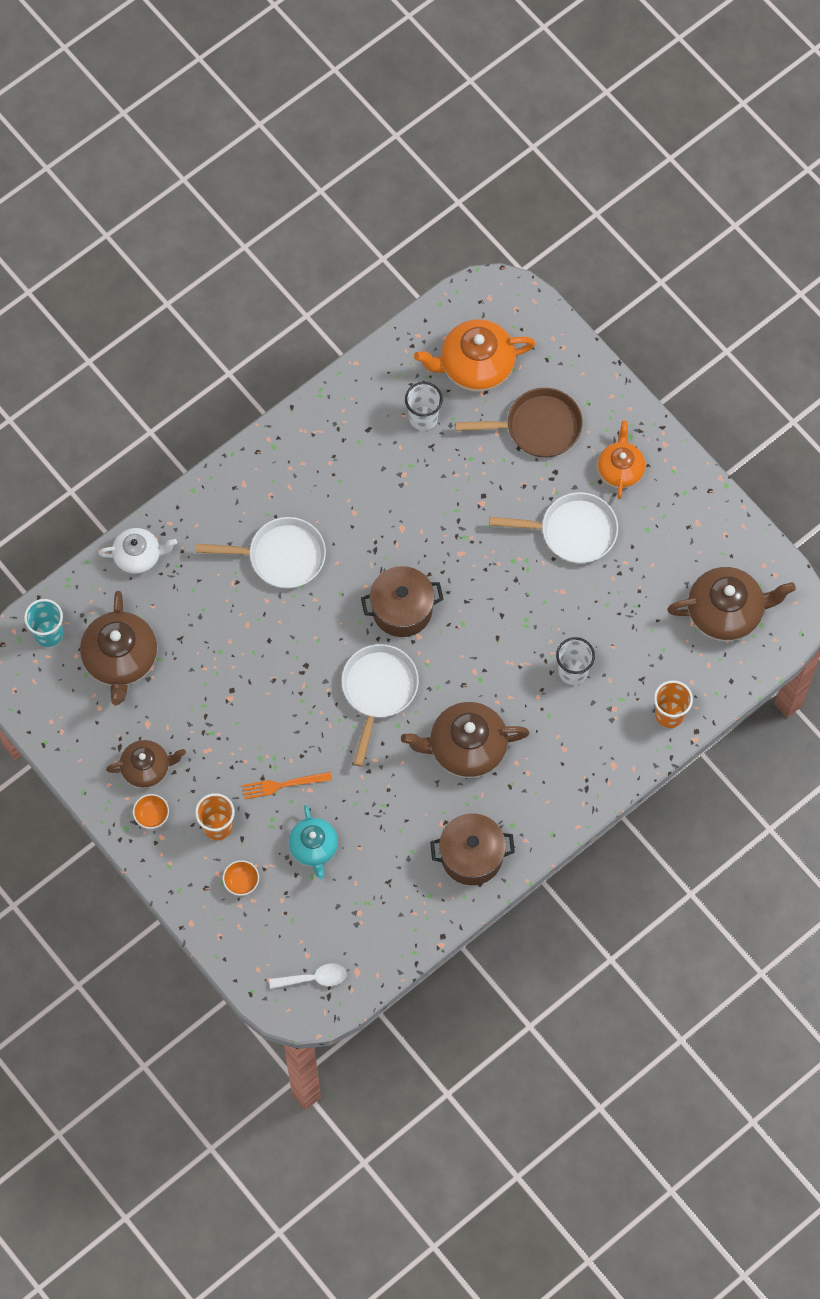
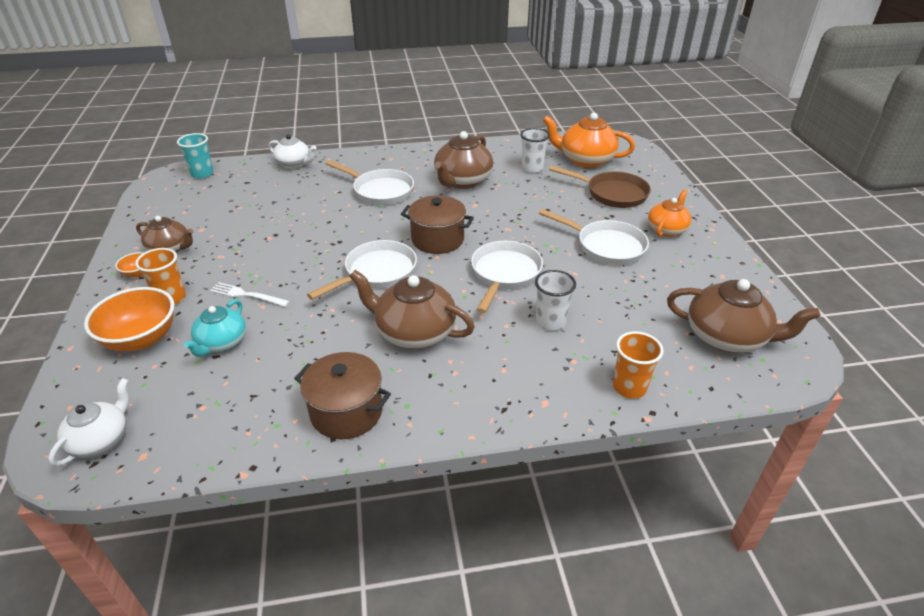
camera: 30 degrees right, 30 degrees down
(120, 659) = (226, 197): brown teapot -> brown teapot (462, 181)
(241, 882) = (141, 339): orange bowl -> orange bowl, size x2.17
(283, 785) = (247, 295): orange fork -> white fork
(314, 978) = (101, 440): white spoon -> white teapot
(498, 628) = (504, 274): none -> white pan

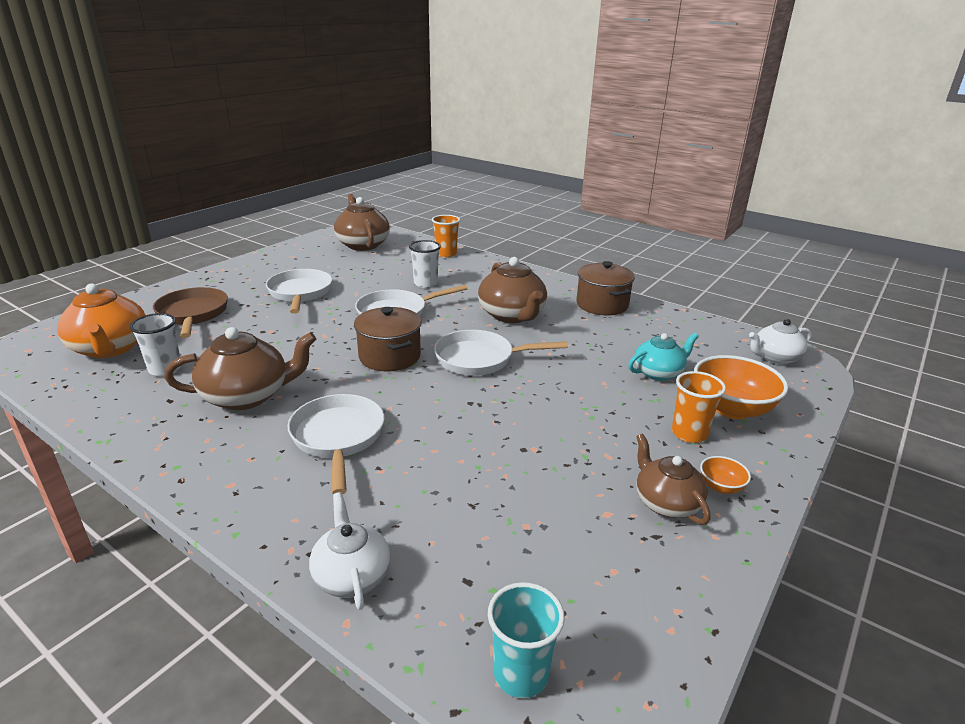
camera: 135 degrees left, 10 degrees down
(247, 295) = (610, 398): white fork -> none
(667, 229) = (242, 281): orange teapot -> none

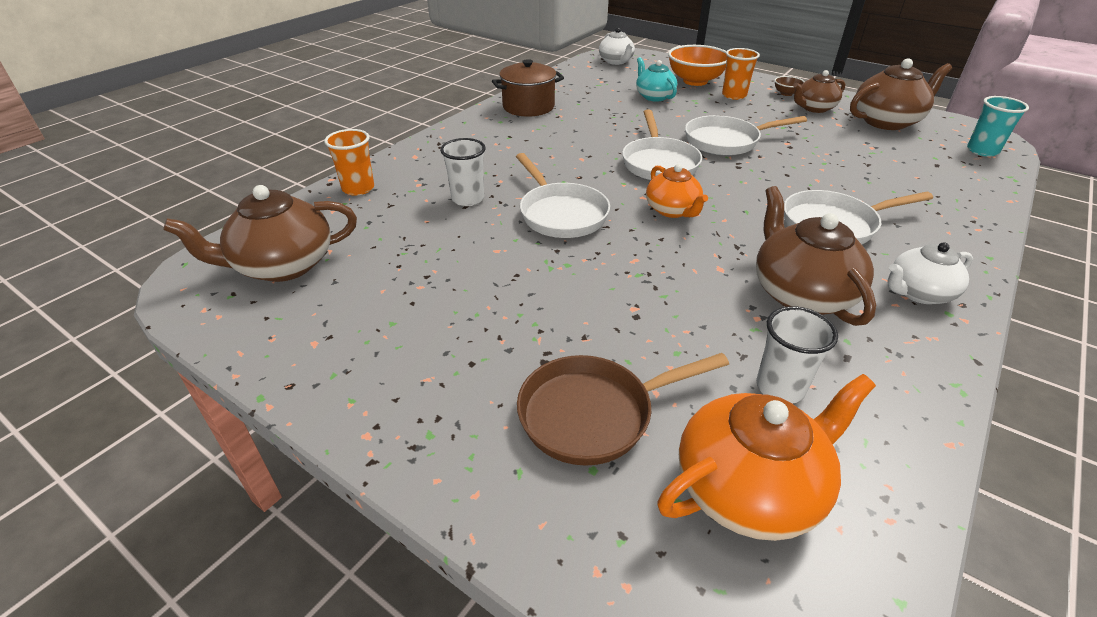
camera: 90 degrees left, 10 degrees up
(300, 293) = (498, 303): white pan -> white pan (726, 141)
(351, 575) = (974, 202): white teapot -> white teapot (918, 293)
(390, 357) = (672, 210): brown pot -> orange teapot
(512, 315) = (558, 147): brown teapot -> brown teapot (886, 121)
(721, 487) = (786, 93): orange bowl -> brown bowl

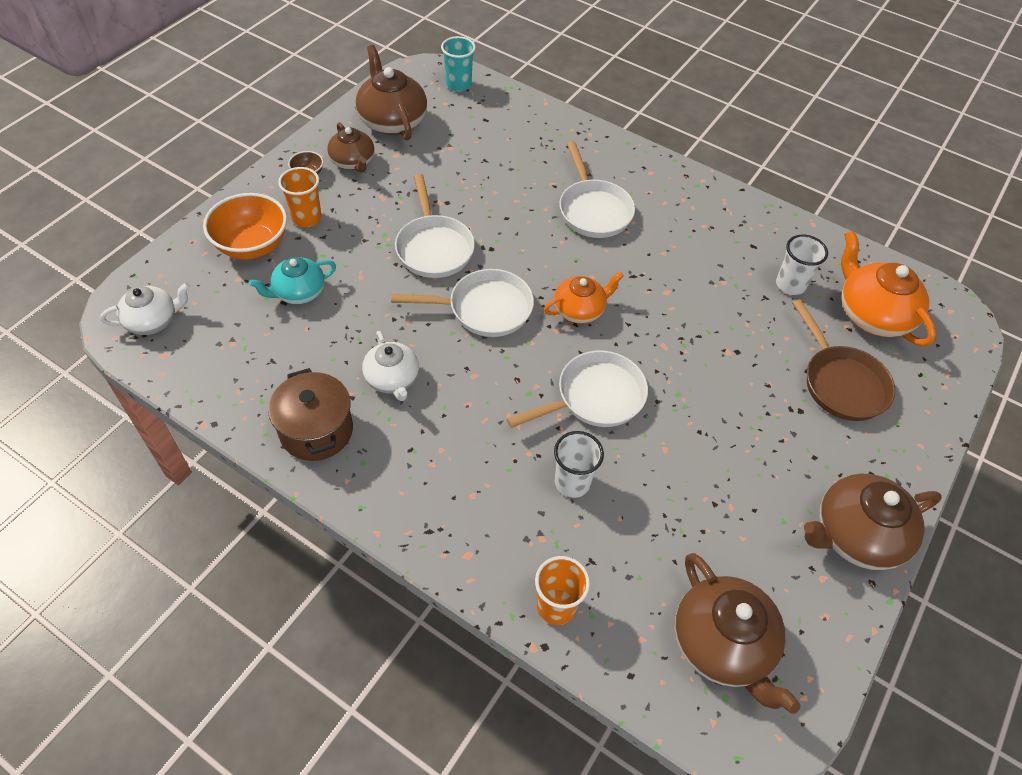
camera: 95 degrees left, 15 degrees up
(800, 293) = (690, 252): brown teapot -> brown teapot (855, 535)
(918, 293) = (677, 192): white teapot -> white teapot (392, 379)

